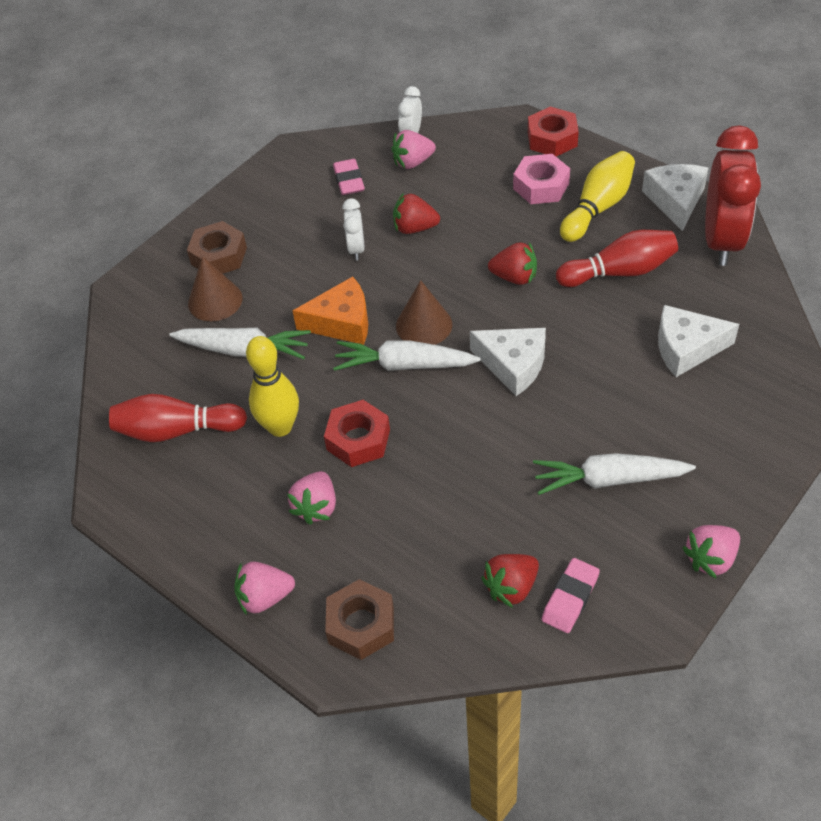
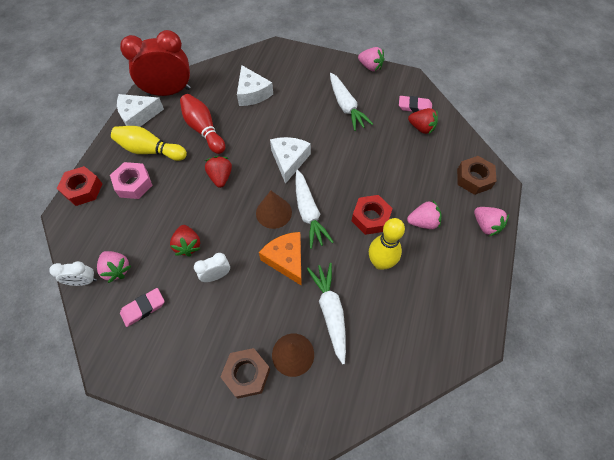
camera: 115 degrees left, 10 degrees up
(176, 430) = (410, 324): red bowling pin -> none

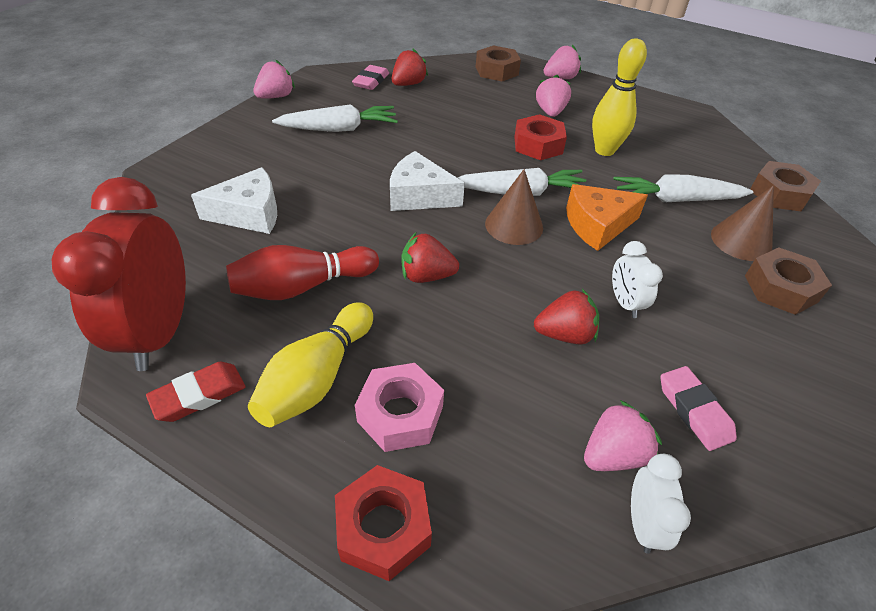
camera: 80 degrees left, 15 degrees down
(138, 116) = (199, 395): white cheese -> red eraser
(364, 396) = (779, 194): none -> brown nut

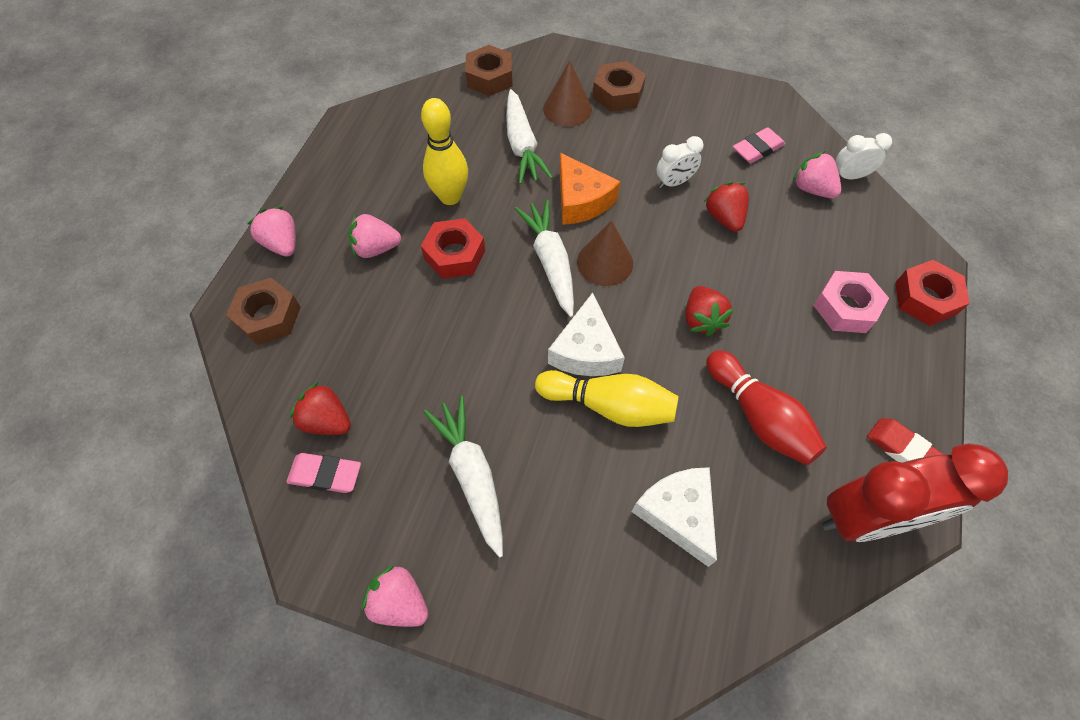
camera: 100 degrees left, 15 degrees up
(317, 378) = (845, 370): yellow bowling pin -> yellow bowling pin (609, 405)

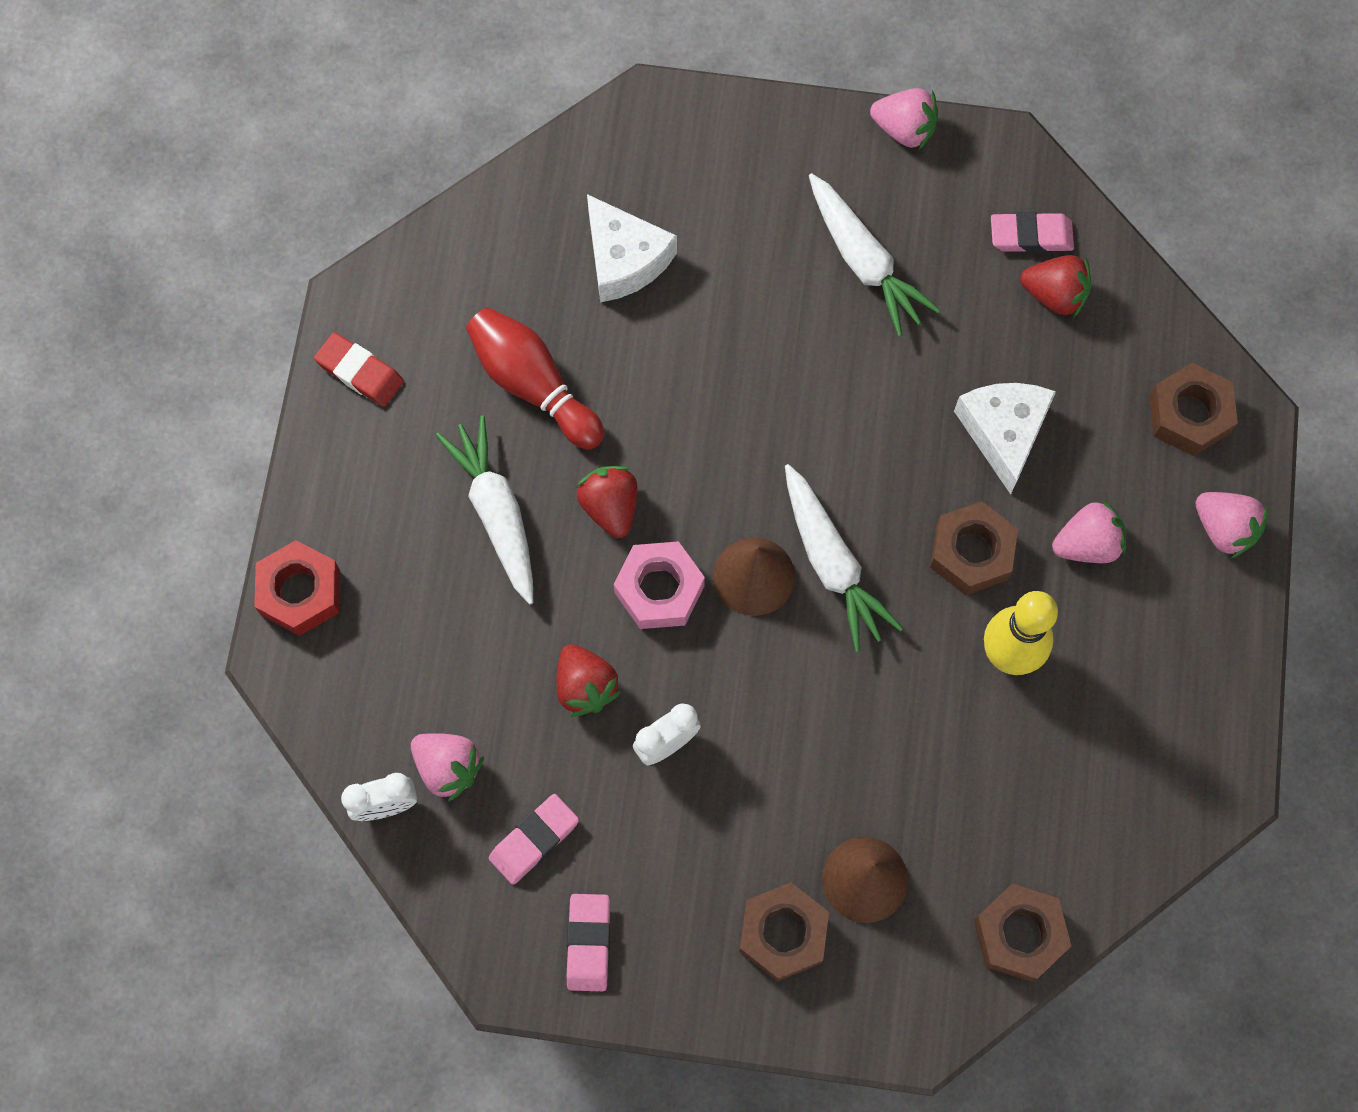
camera: 170 degrees right, 10 degrees up
(454, 255) = (971, 552): red nut -> brown nut
(522, 145) = (923, 780): white carrot -> white carrot (496, 513)
(581, 200) = (807, 682): orange cheese -> none
(586, 350) = (759, 437): white cheese -> white cheese (1003, 432)
(609, 405) = (718, 369): yellow bowling pin -> none
(726, 103) = (588, 943): none -> pink eraser
(845, 307) = (413, 558): pink nut -> pink nut (659, 589)
(866, 517) = (413, 289): red clock -> none

